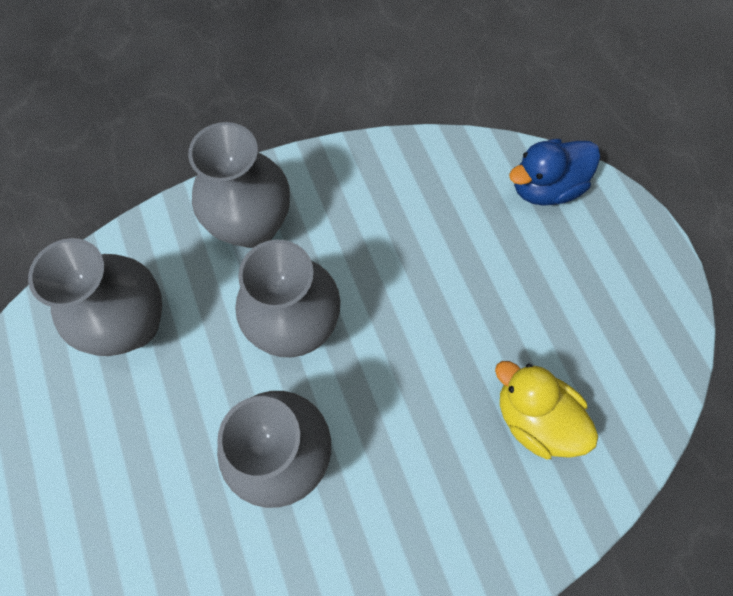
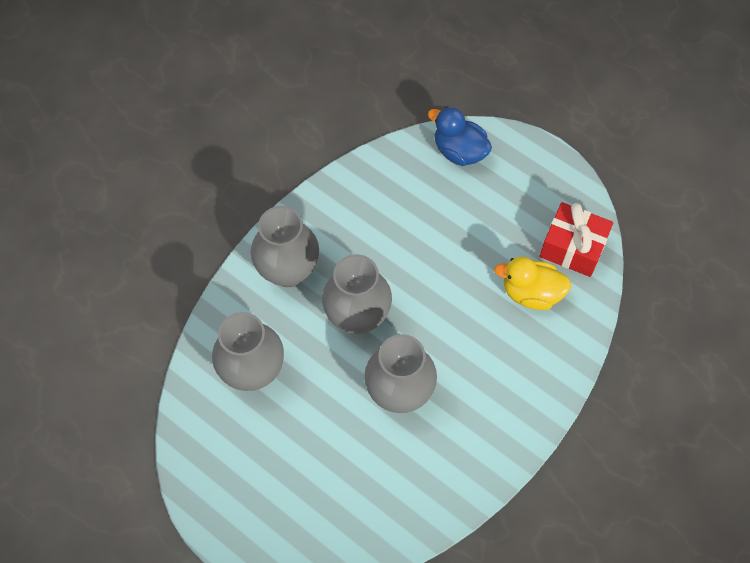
camera: 30 degrees left, 5 degrees down
(545, 187) = (459, 151): blue duck -> blue duck turned 90 degrees clockwise
(626, 386) = (572, 247): none -> red gift

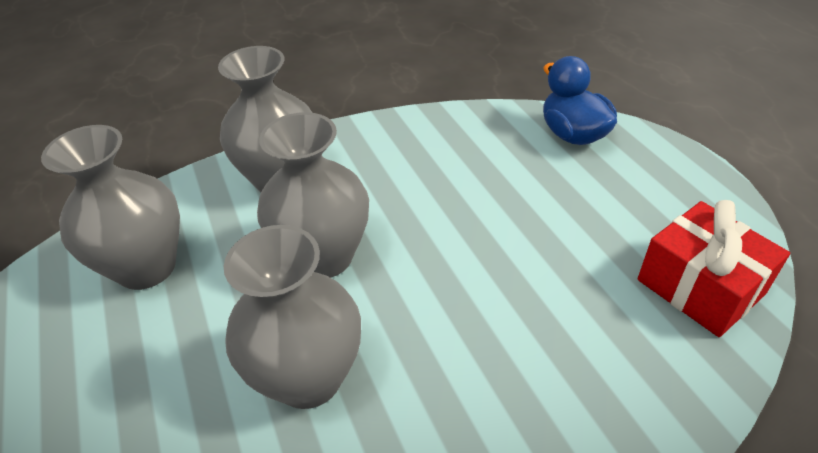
camera: 30 degrees right, 20 degrees down
(531, 293) = (601, 322): yellow duck -> none

